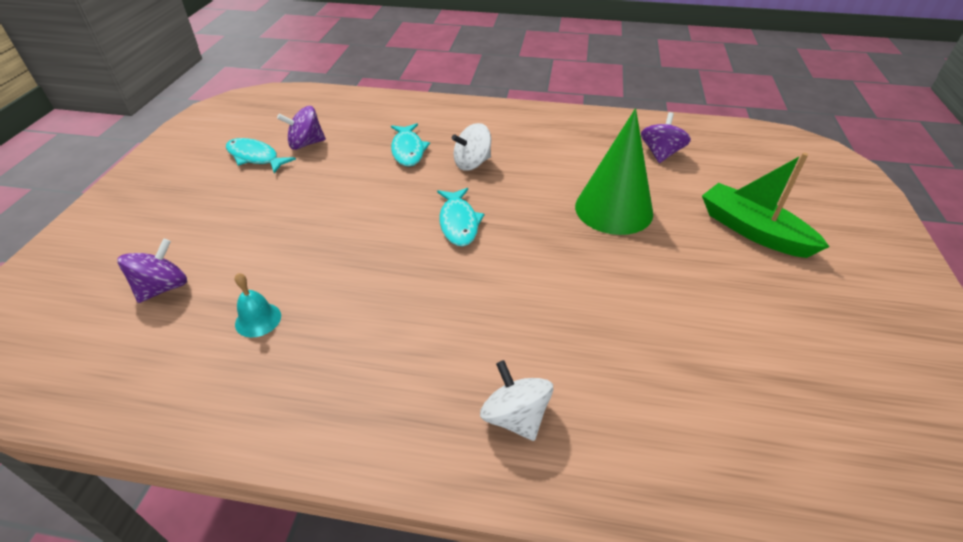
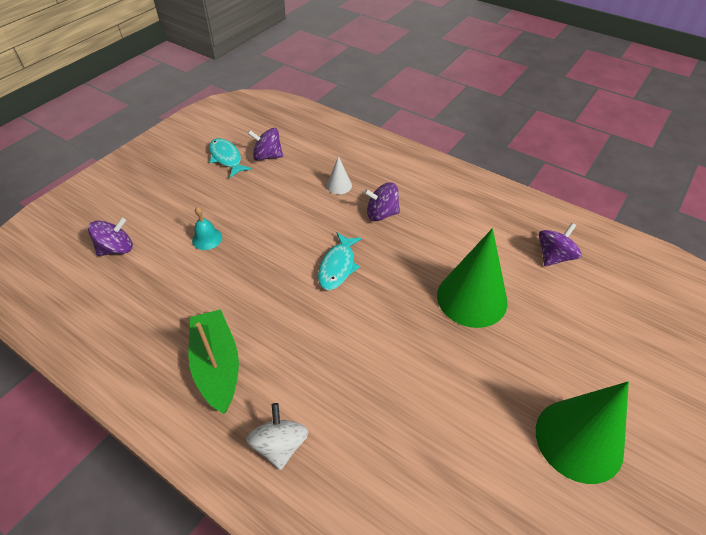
camera: 25 degrees right, 5 degrees up
(258, 319) = (159, 297): turquoise bell -> turquoise bell (207, 239)
(408, 150) = (339, 185): turquoise fish -> white cone
(472, 163) = (381, 214): white spinning top -> purple spinning top
(752, 231) = (586, 365): green boat -> green boat (217, 366)
(793, 293) = (579, 440): none -> green cone

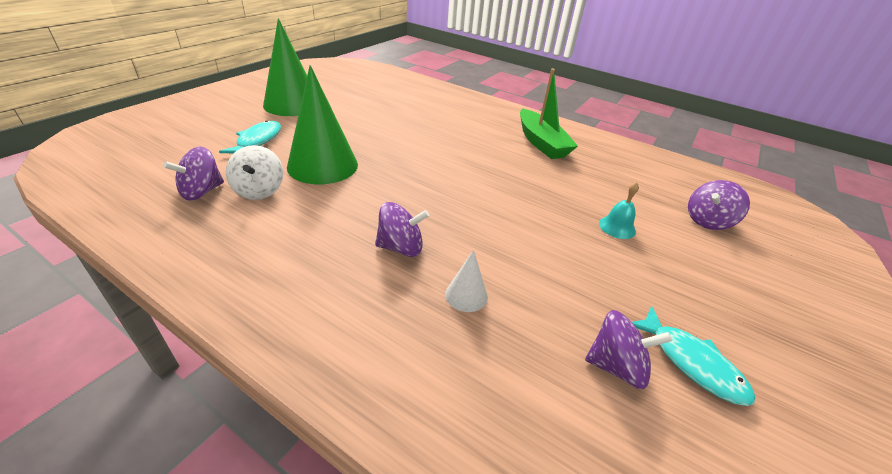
camera: 175 degrees right, 10 degrees down
(280, 445) = (483, 114): white spinning top -> white spinning top (259, 190)
(338, 266) = (456, 195): turquoise fish -> turquoise fish (257, 141)

